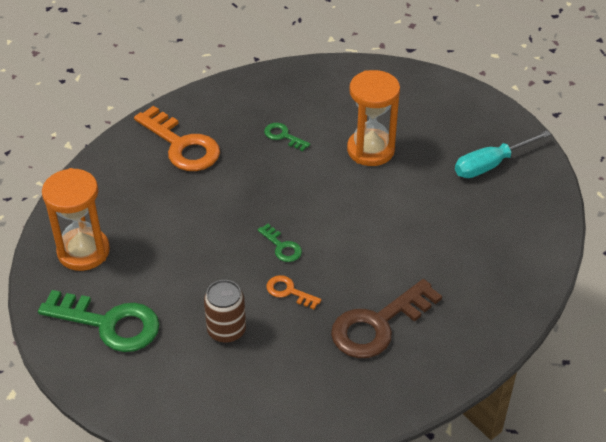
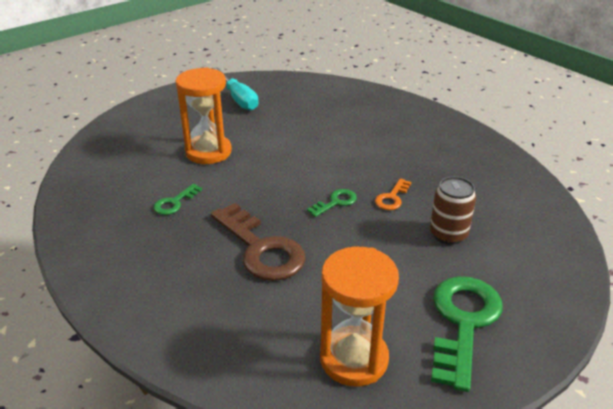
camera: 90 degrees left, 10 degrees down
(182, 145) = (171, 279): orange key -> none
(378, 325) = (419, 153): brown key -> brown key (261, 249)

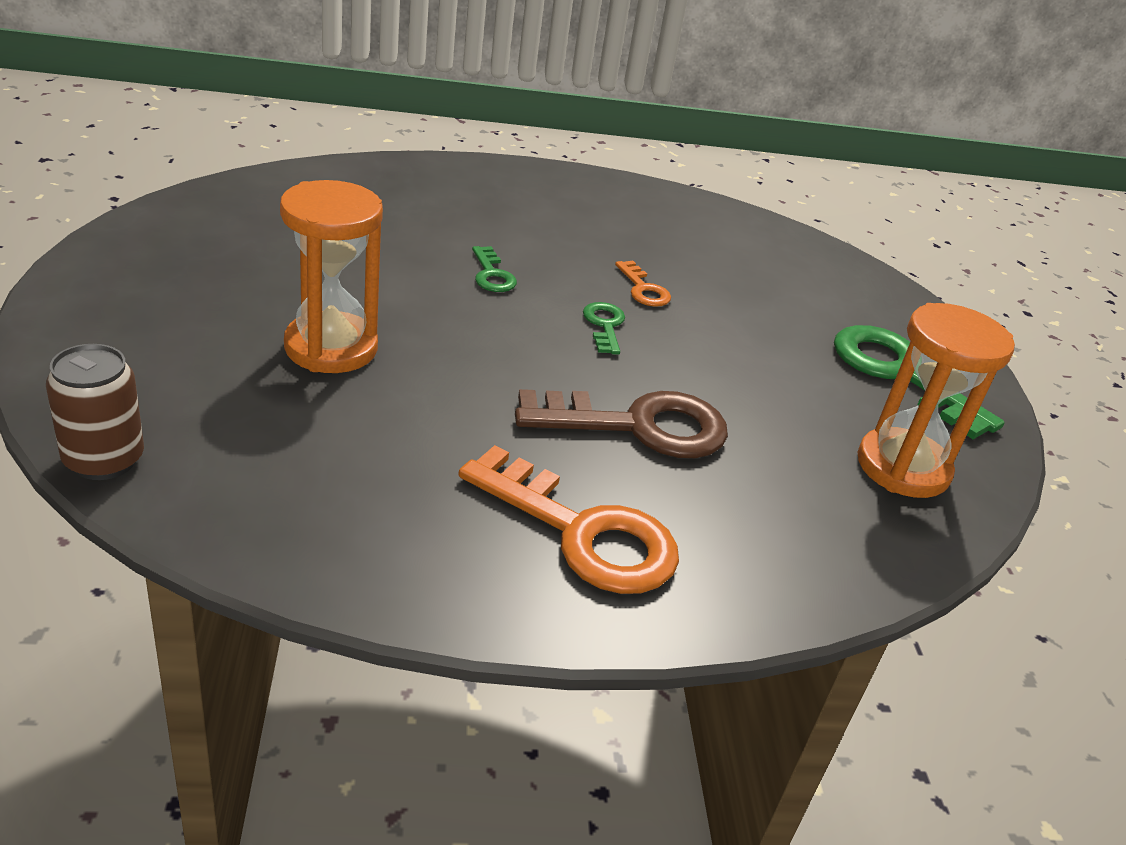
camera: 60 degrees left, 0 degrees up
(156, 269) = (583, 533): none -> orange key
(174, 203) = (431, 441): green key -> green key (492, 275)
(238, 99) = (213, 249): turquoise screwdriver -> none
(448, 234) = (752, 299): brown can -> brown can (104, 460)

